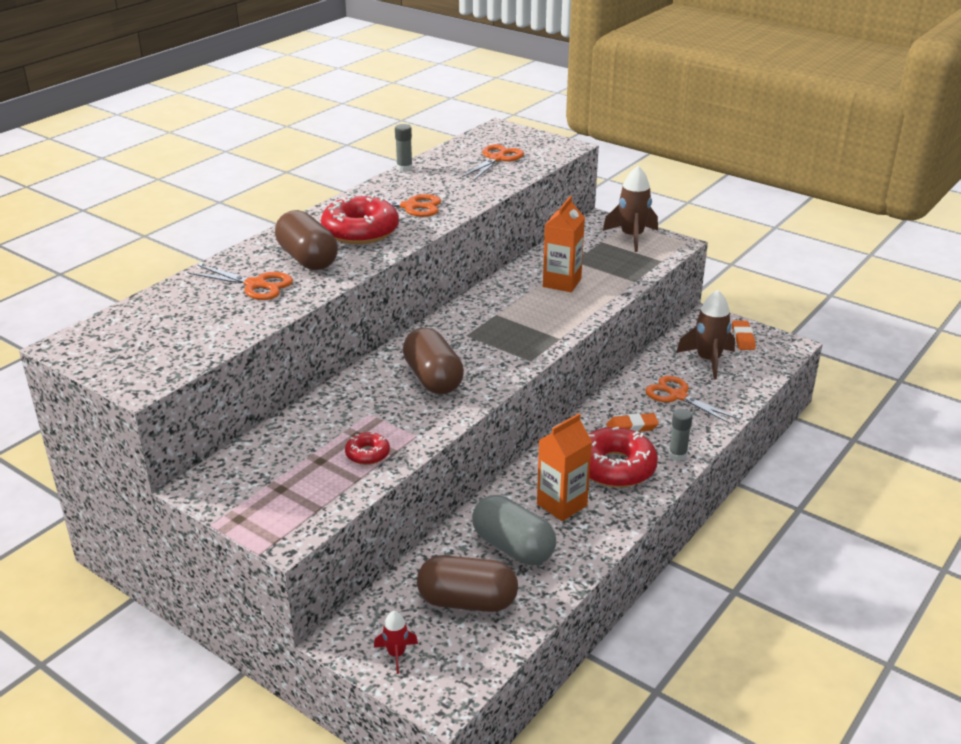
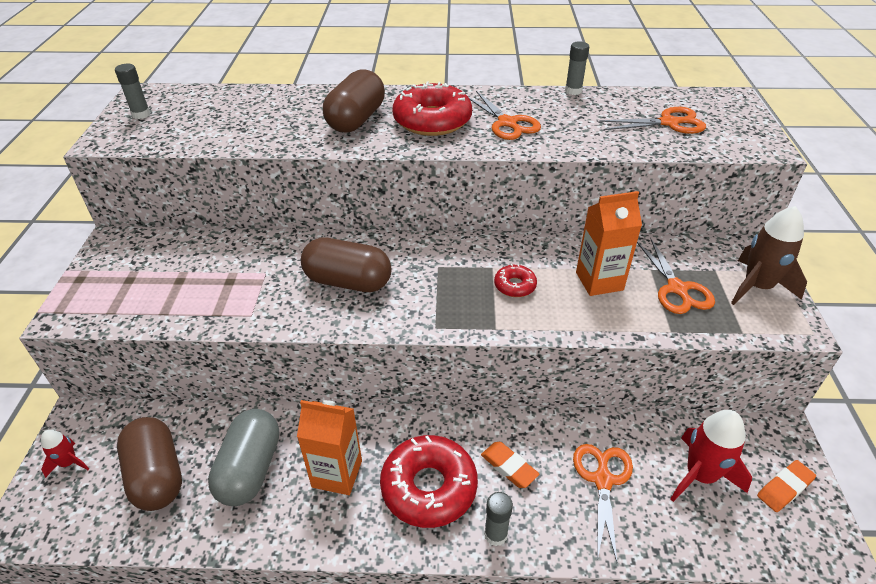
camera: 55 degrees right, 10 degrees up
(117, 354) = (141, 114): none -> grey glue stick
(256, 285) = (291, 118): orange scissors -> orange scissors (677, 289)
(367, 454) = (205, 301): red donut -> red donut (515, 286)
(433, 379) = (348, 282): brown capsule -> brown capsule turned 75 degrees clockwise
(708, 360) = (700, 475): brown rocket -> red rocket

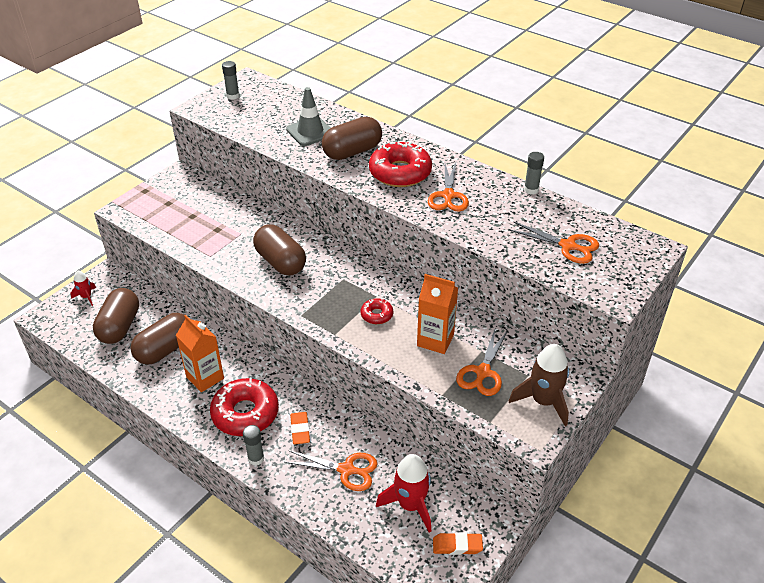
camera: 35 degrees right, 0 degrees up
(250, 469) = (165, 349): grey capsule -> brown capsule
(283, 118) = (310, 132): none -> grey traffic cone
(602, 480) = (347, 470): orange scissors -> orange scissors turned 60 degrees clockwise

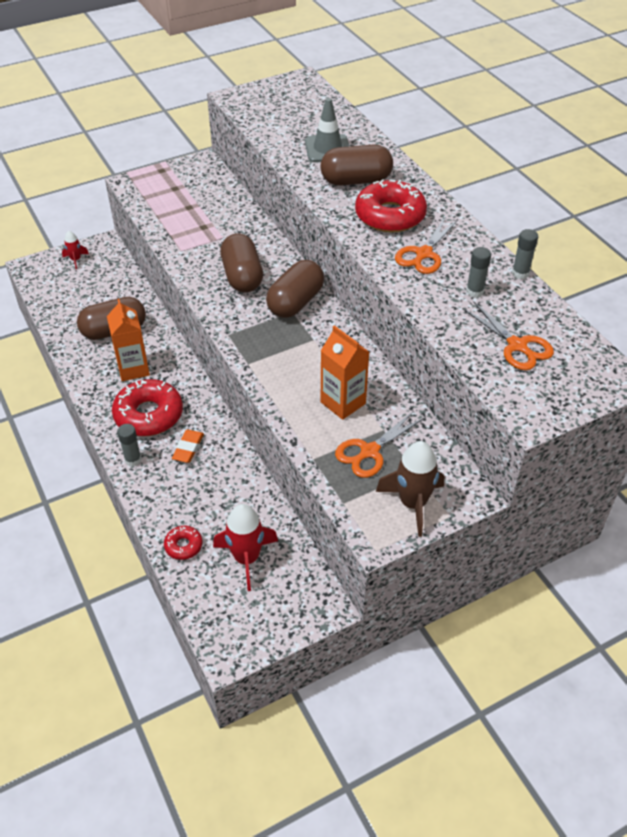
camera: 25 degrees right, 5 degrees up
(119, 326) = (88, 296): brown capsule -> brown capsule (295, 302)
(233, 96) = (276, 93): grey glue stick -> grey glue stick (475, 291)
(347, 470) = (208, 502): orange scissors -> none
(376, 315) = (301, 358): red donut -> red donut (183, 546)
(457, 546) = (267, 614): orange eraser -> none

